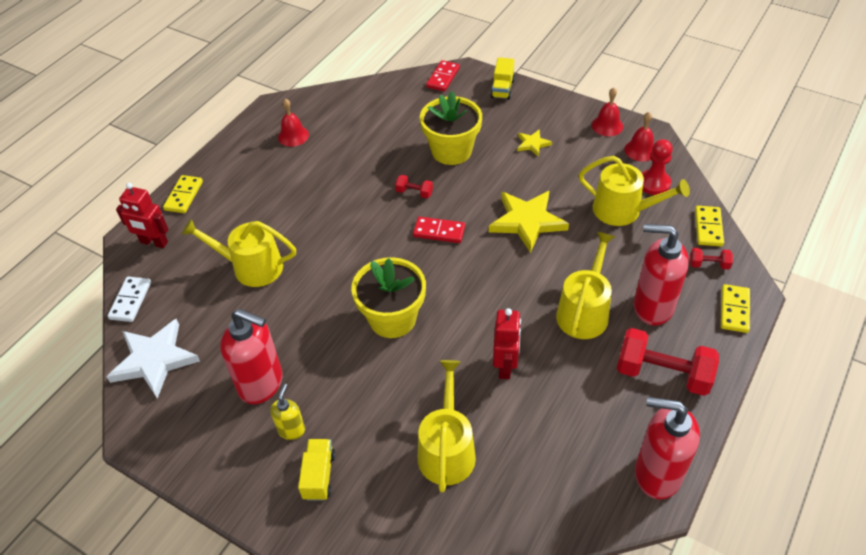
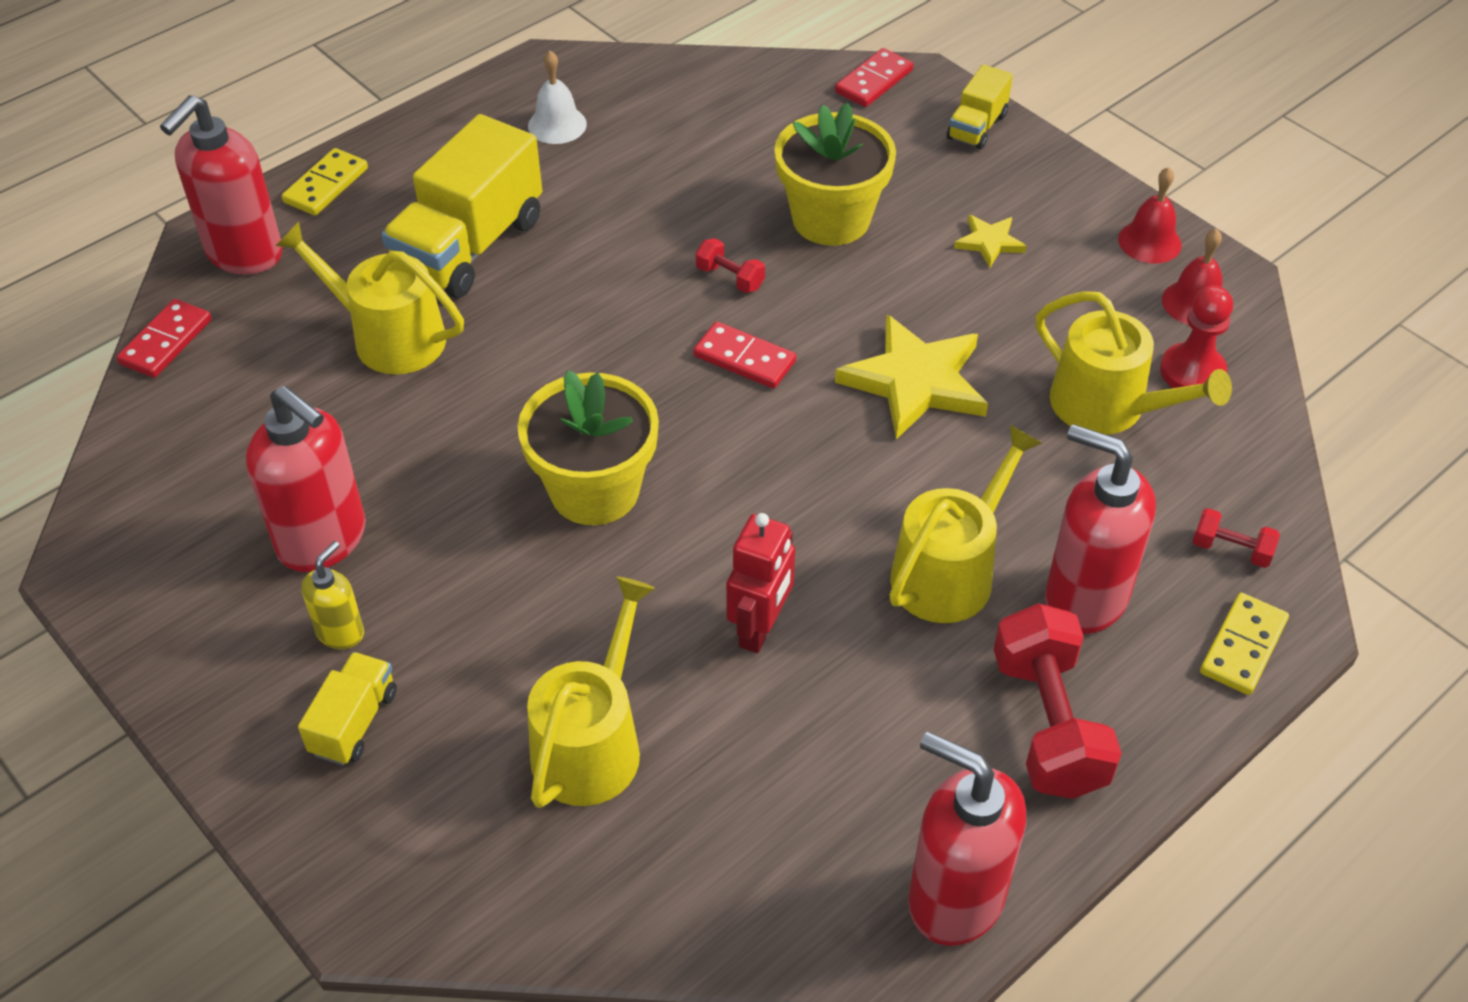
camera: 15 degrees right, 0 degrees up
(130, 300) = (166, 342): white domino -> red domino
(154, 242) = (243, 253): red robot -> red soap dispenser
(154, 360) = (164, 451): white star -> none
(274, 209) = (469, 246): none -> yellow truck
(293, 136) = (557, 125): red bell -> white bell
(663, 374) = (1048, 724): red dumbbell -> red dumbbell turned 45 degrees clockwise
(708, 227) = (1262, 481): yellow domino -> none

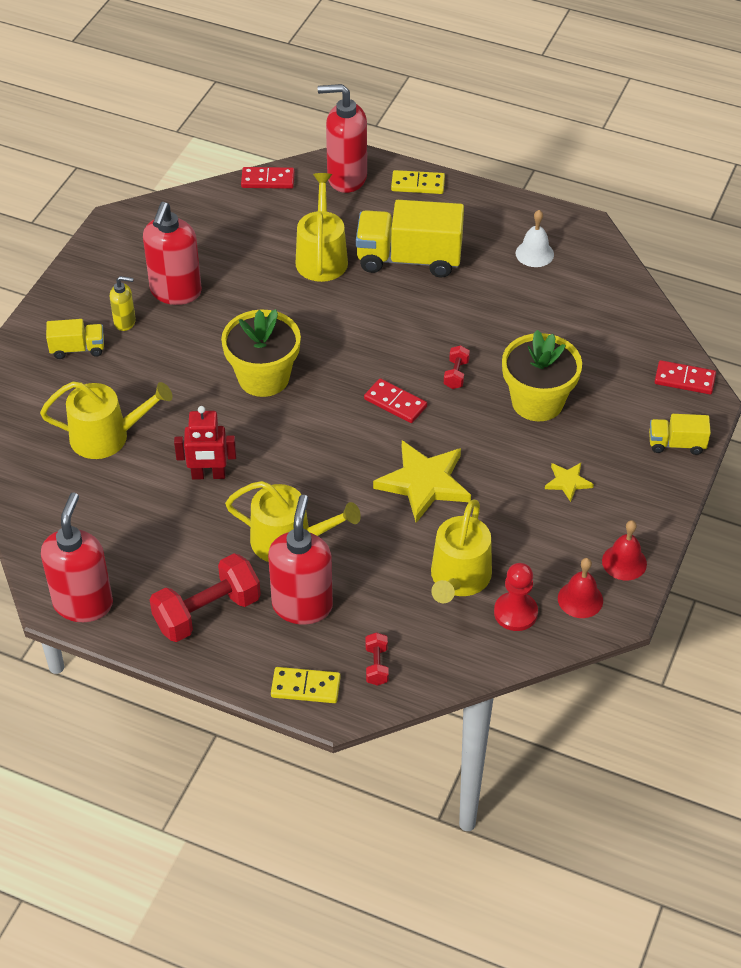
camera: 65 degrees right, 0 degrees up
(744, 359) = (395, 403): red domino -> red domino turned 60 degrees counterclockwise

